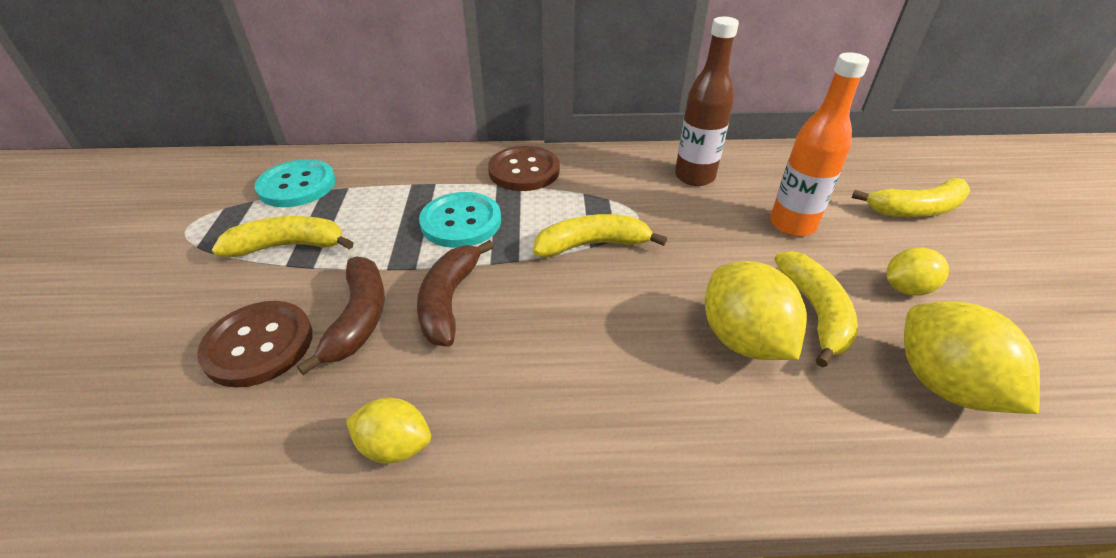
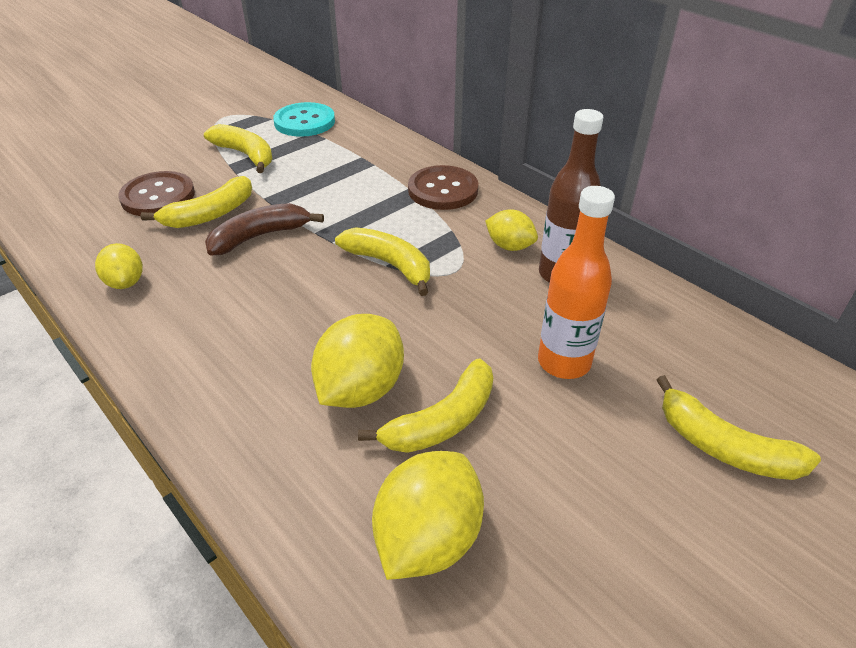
camera: 50 degrees right, 0 degrees up
(359, 318) = (210, 214): brown banana -> yellow banana
(461, 222) = (344, 198): turquoise button -> none
(906, 288) = (553, 475): yellow lemon -> yellow lemon (509, 246)

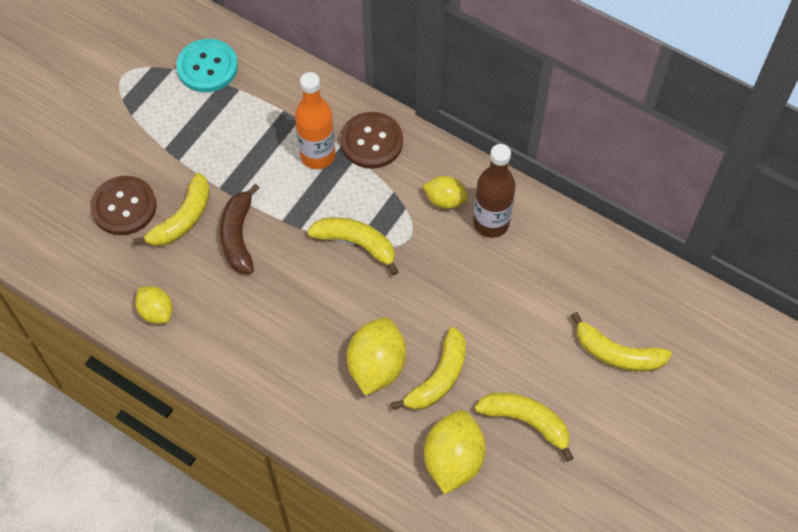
camera: 15 degrees left, 20 degrees up
(245, 155) = (174, 131): yellow banana -> yellow banana (526, 421)
(260, 236) = (238, 236): brown banana -> brown banana turned 45 degrees counterclockwise
(564, 362) = (507, 310): orange bottle -> orange bottle (318, 155)

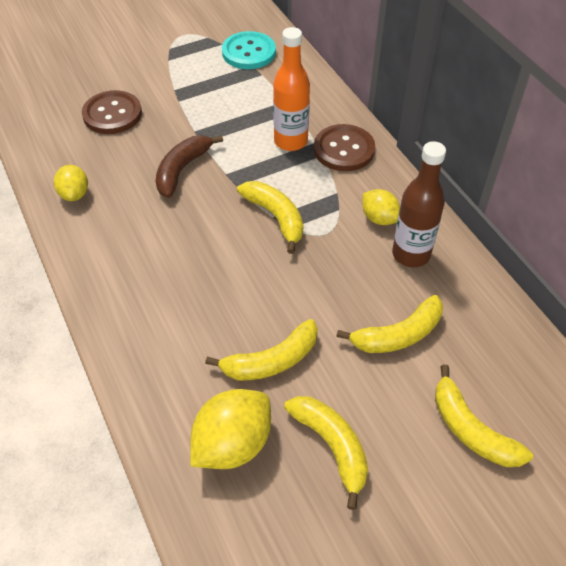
camera: 30 degrees right, 10 degrees down
(182, 219) = (148, 140): yellow banana -> yellow banana (398, 335)
(376, 366) = (221, 322): yellow lemon -> none

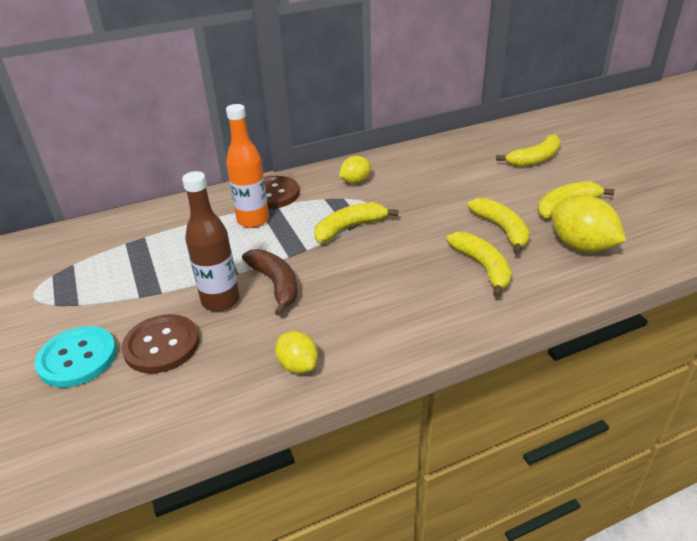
camera: 85 degrees left, 15 degrees down
(74, 194) = (298, 365): yellow lemon -> yellow lemon turned 60 degrees clockwise
(182, 170) = (276, 284): brown banana -> brown banana turned 150 degrees counterclockwise
(249, 52) = (101, 245): turquoise button -> turquoise button (77, 358)
(398, 335) = (467, 179): yellow banana -> yellow banana (482, 267)
(411, 254) = (392, 171): brown bottle -> brown bottle (221, 301)

